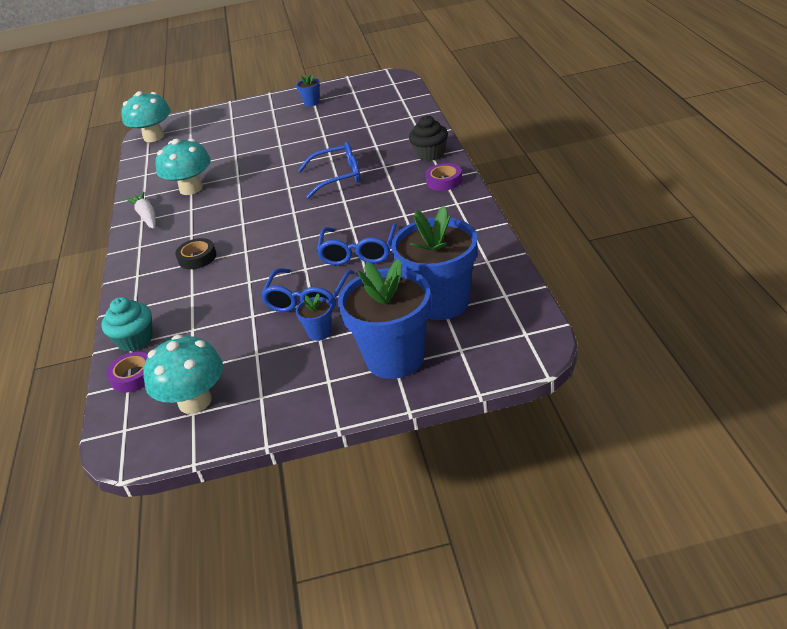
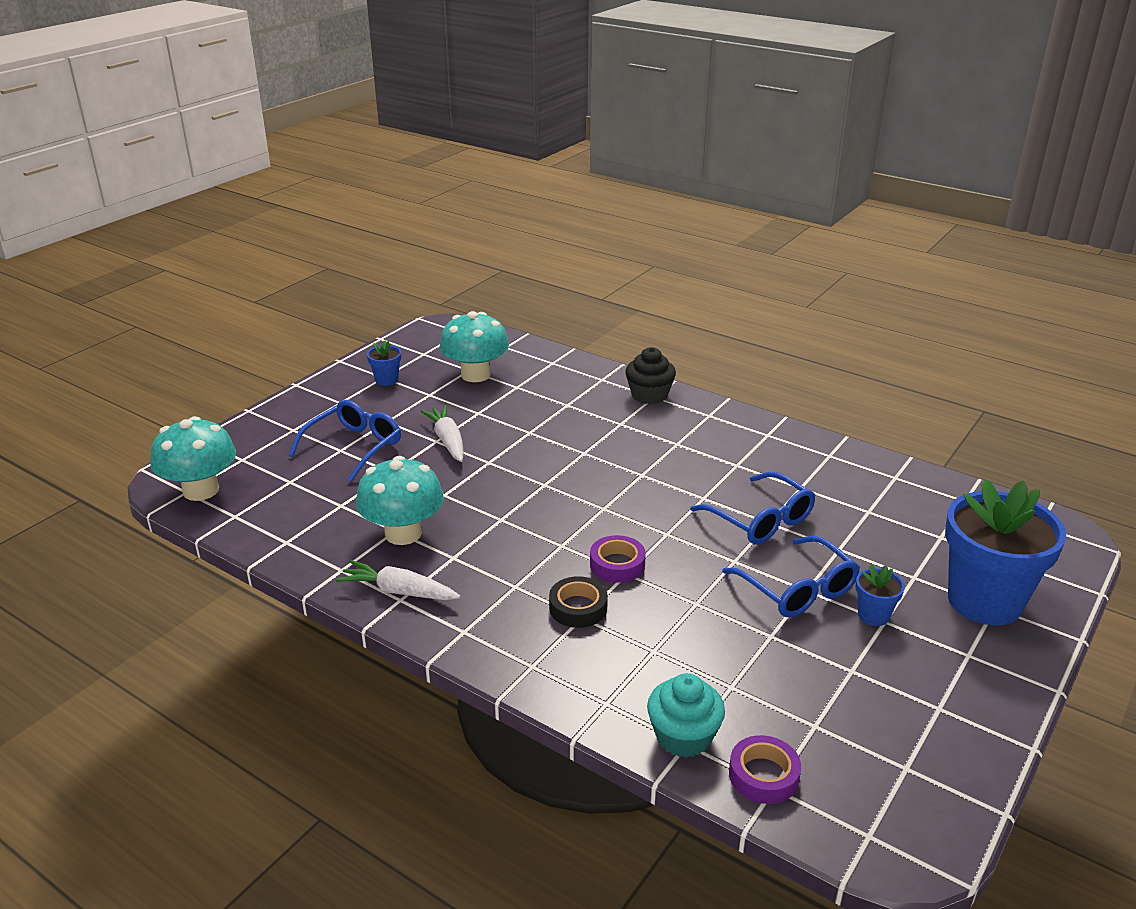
camera: 50 degrees left, 5 degrees down
(195, 401) = (885, 755): turquoise mushroom -> turquoise mushroom (475, 375)
(285, 146) = (447, 440): none -> white carrot
(338, 177) = (586, 452): blue glasses -> blue glasses (354, 447)
(441, 302) = (927, 531): blue flower pot -> none
(444, 181) = (715, 417): purple tape -> purple tape (617, 564)

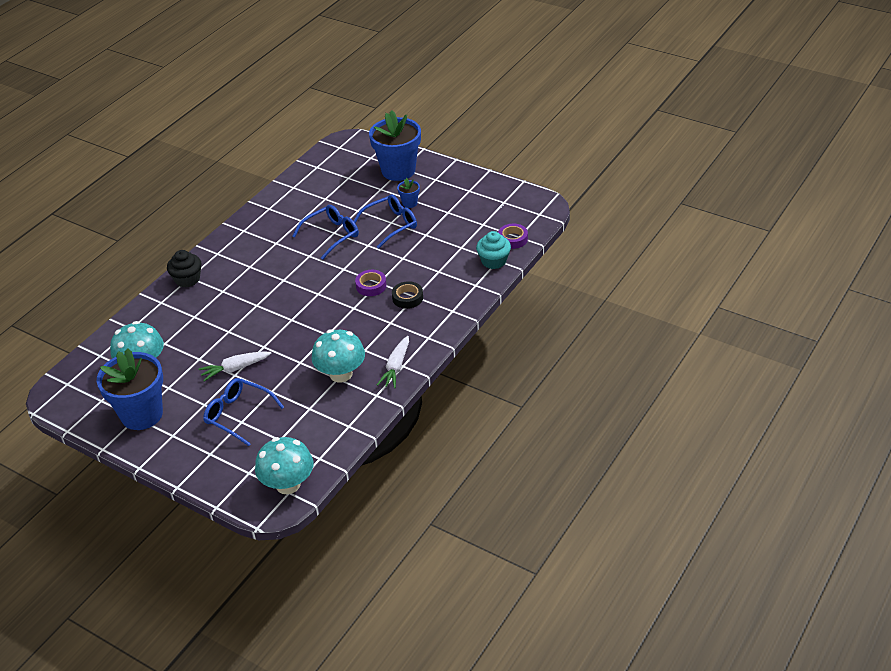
camera: 90 degrees left, 10 degrees up
(386, 380) = (142, 414): blue flower pot -> blue flower pot, size x2.35

